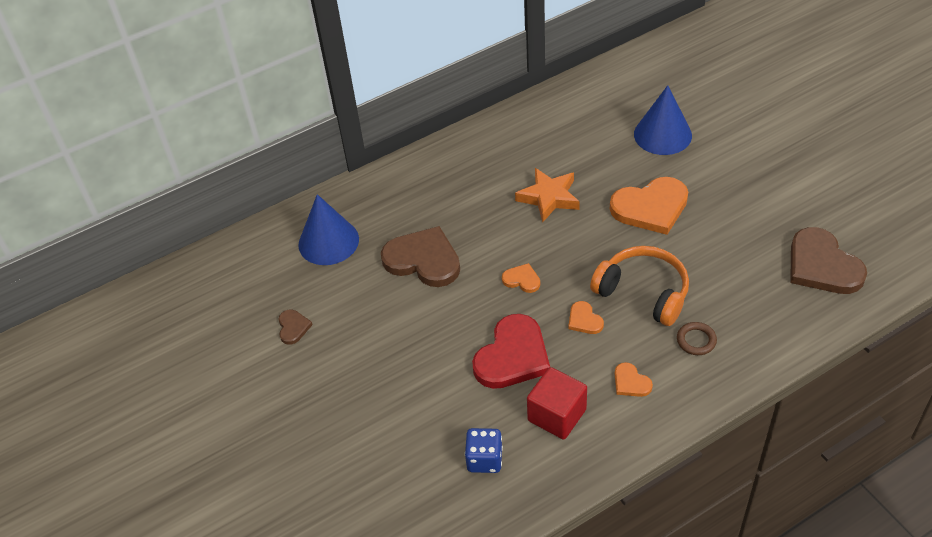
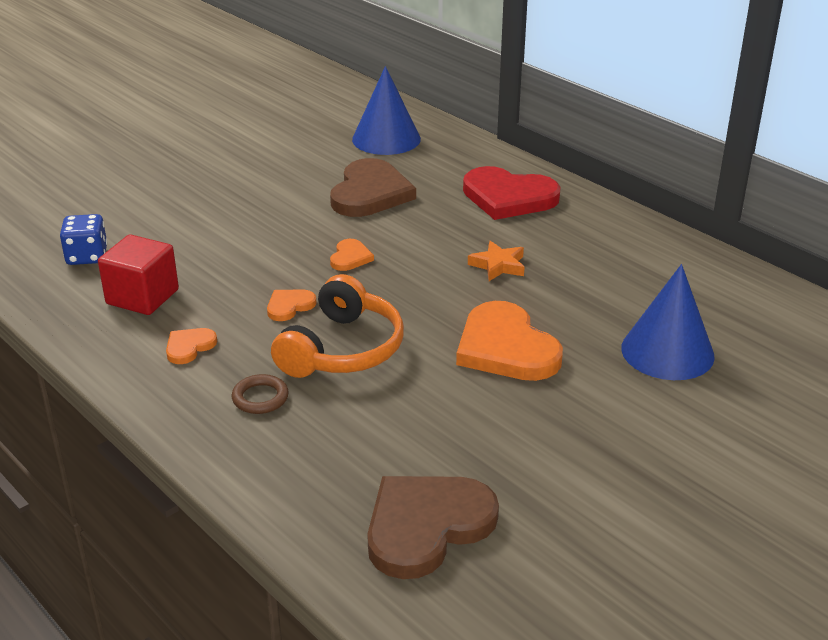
camera: 75 degrees right, 15 degrees down
(293, 327) = (265, 136): brown heart -> none
(512, 356) = (230, 261): red heart -> red heart (508, 197)
(549, 197) = (498, 265): orange star -> orange star, size x0.66

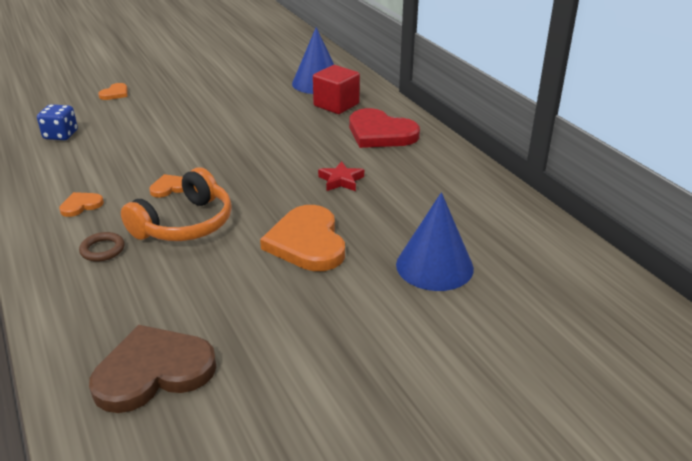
camera: 15 degrees right, 0 degrees up
(142, 297) = (76, 167): red cube -> red cube (336, 105)
(350, 257) = (236, 160): orange heart -> orange heart (115, 93)
(370, 193) = (281, 118): brown heart -> none
(498, 265) = (341, 180): orange star -> red star

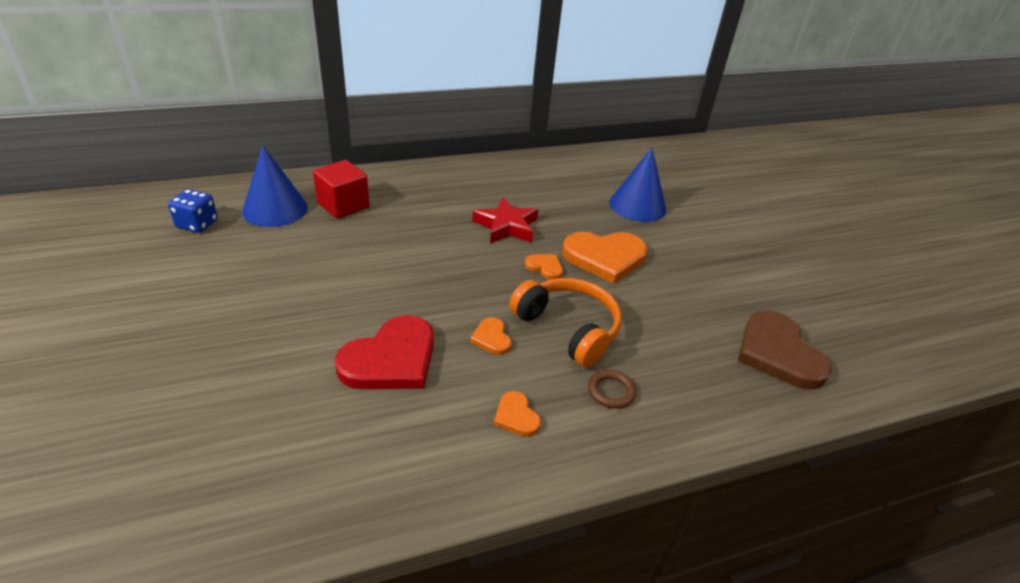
camera: 85 degrees left, 5 degrees up
(61, 135) = (295, 456): blue dice -> blue dice (197, 224)
(115, 93) = (168, 395): orange heart -> orange heart (545, 267)
(341, 180) = (506, 226): red star -> red star, size x1.51
(380, 133) = (422, 191): red heart -> red heart (391, 359)

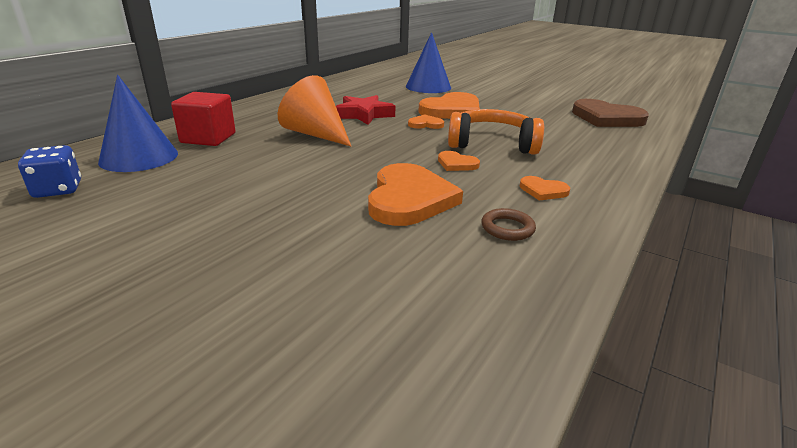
camera: 35 degrees left, 10 degrees down
(391, 359) = (409, 199): red heart -> orange heart
(428, 237) = (315, 134): none -> orange cone
(611, 391) = (567, 160): brown ring -> brown ring (507, 228)

